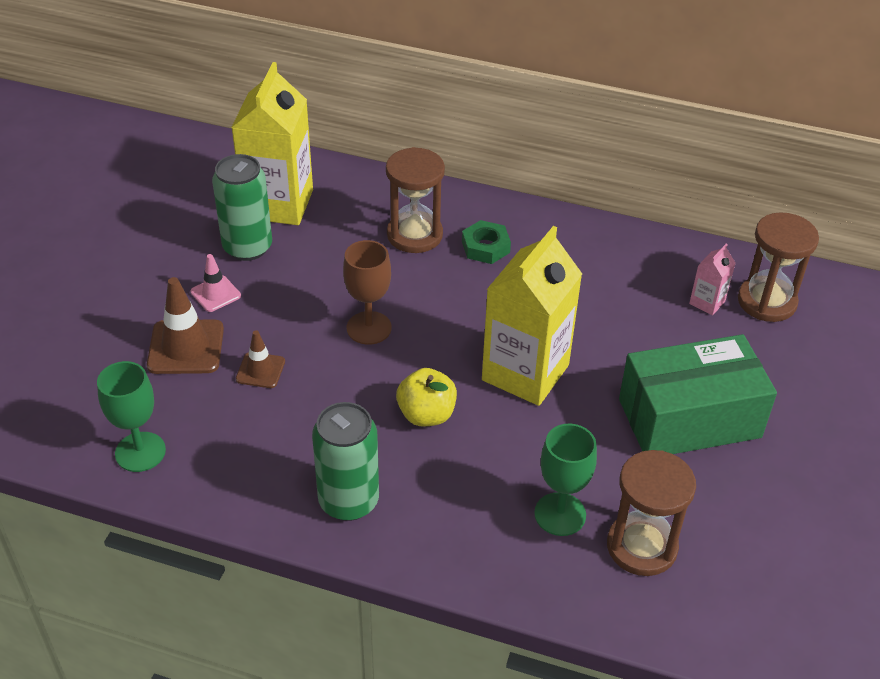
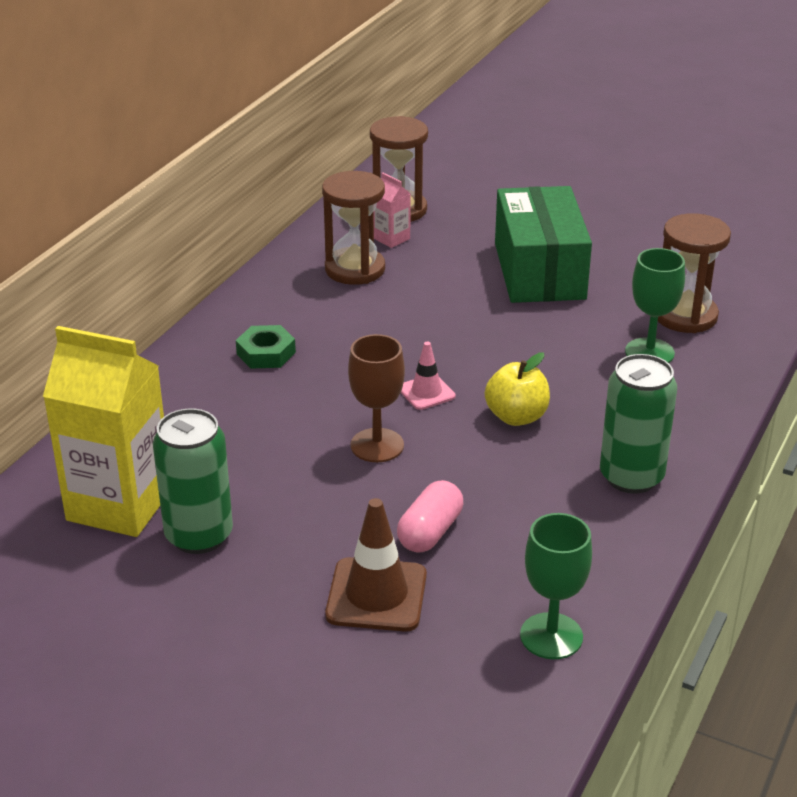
camera: 80 degrees left, 10 degrees down
(215, 294) = (282, 567): pink traffic cone -> pink traffic cone (426, 392)
(260, 370) = (430, 532): brown traffic cone -> pink capsule
(414, 235) = (226, 400): brown hourglass -> brown hourglass (355, 269)
(525, 372) = (466, 350): yellow carton -> none

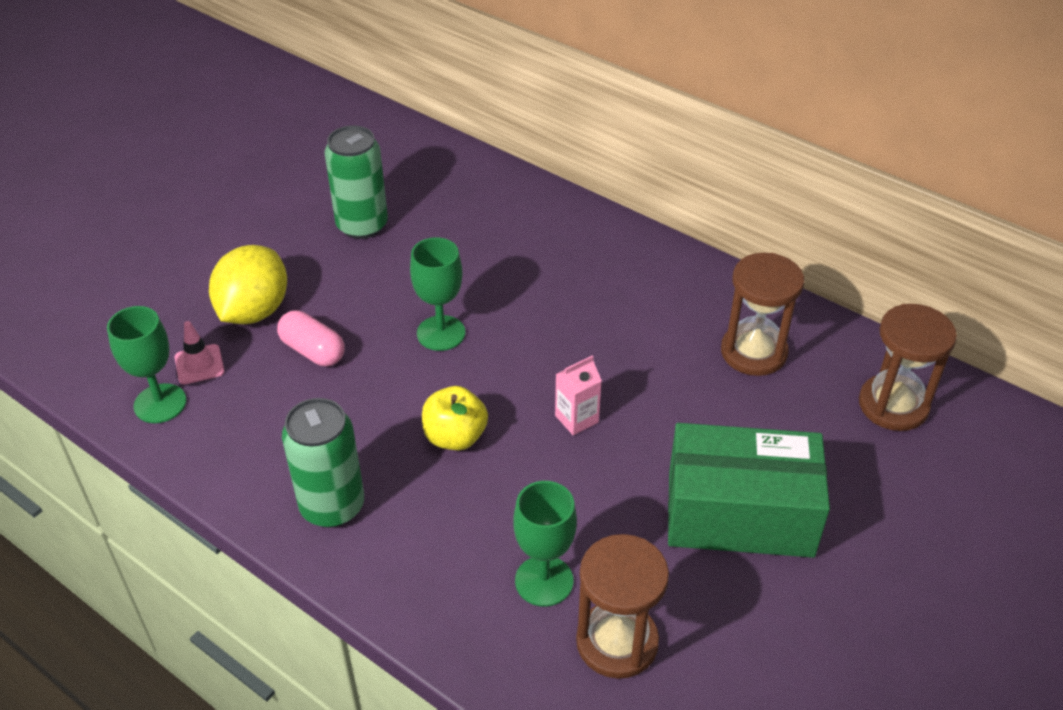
camera: 100 degrees right, 10 degrees up
(119, 505) = (413, 189): yellow carton -> none
(266, 353) = (603, 276): green nut -> none
(376, 595) = (254, 311): brown traffic cone -> yellow lemon
(377, 445) = (441, 333): brown goblet -> green goblet
(391, 238) = (822, 390): pink carton -> pink carton (576, 419)
(426, 392) = (513, 377): pink traffic cone -> pink traffic cone (199, 364)

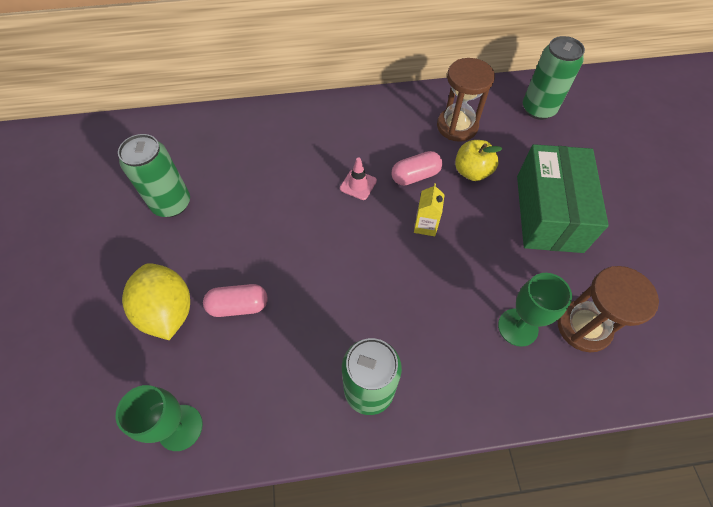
camera: 45 degrees left, 15 degrees up
(199, 364) = (175, 377): pink traffic cone -> pink traffic cone (358, 185)
(441, 333) = (300, 234): green goblet -> none
(455, 437) = (381, 288): yellow apple -> yellow apple (472, 172)
(576, 419) = (425, 225): pink carton -> yellow carton
(631, 366) = (415, 176): none -> pink capsule
(739, 513) = (548, 213): green box -> green box turned 45 degrees counterclockwise
(893, 405) = (538, 109): brown hourglass -> green can

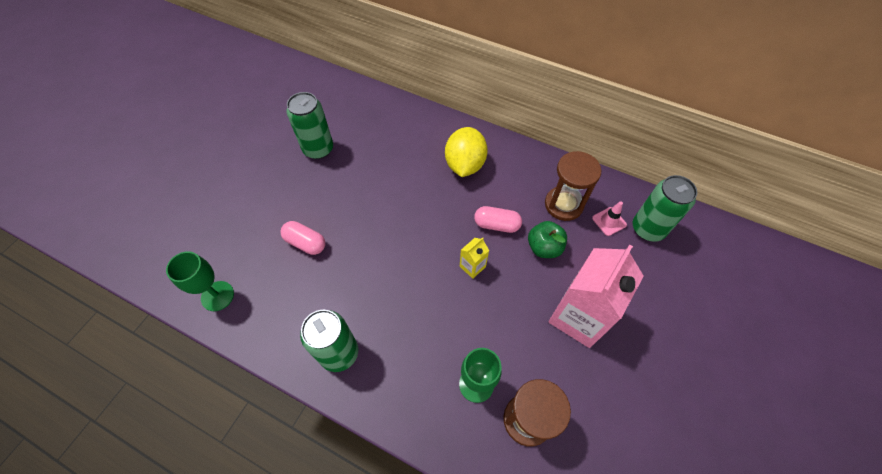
camera: 35 degrees right, 0 degrees up
(168, 311) = (264, 219): yellow lemon -> yellow lemon (465, 164)
(358, 185) = (449, 207): pink traffic cone -> pink traffic cone (609, 221)
(472, 172) = (544, 247): yellow apple -> green apple
(548, 213) = (578, 317): green box -> pink carton

